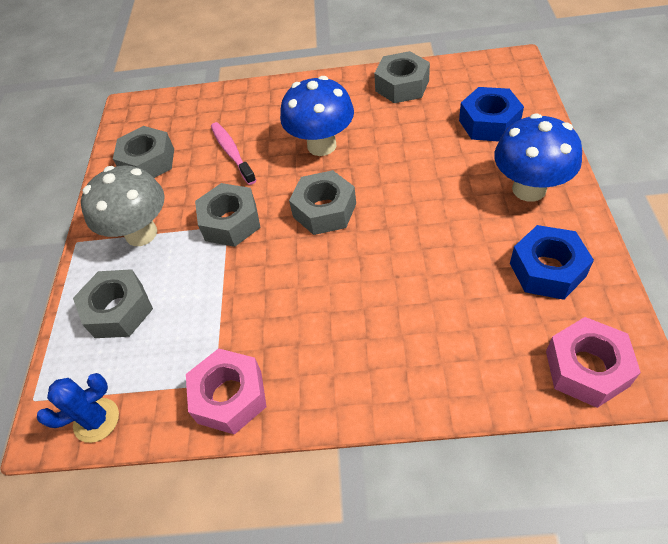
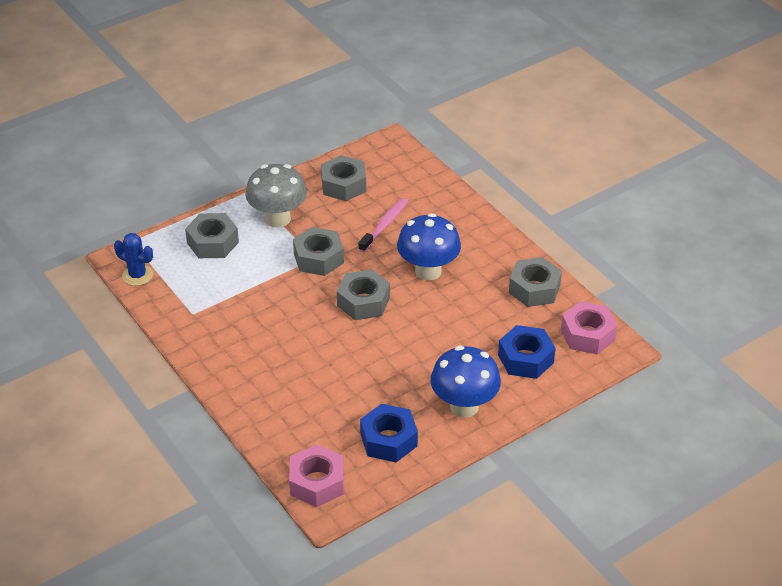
camera: 50 degrees right, 10 degrees down
(230, 396) = (188, 325): pink nut -> pink nut (587, 335)

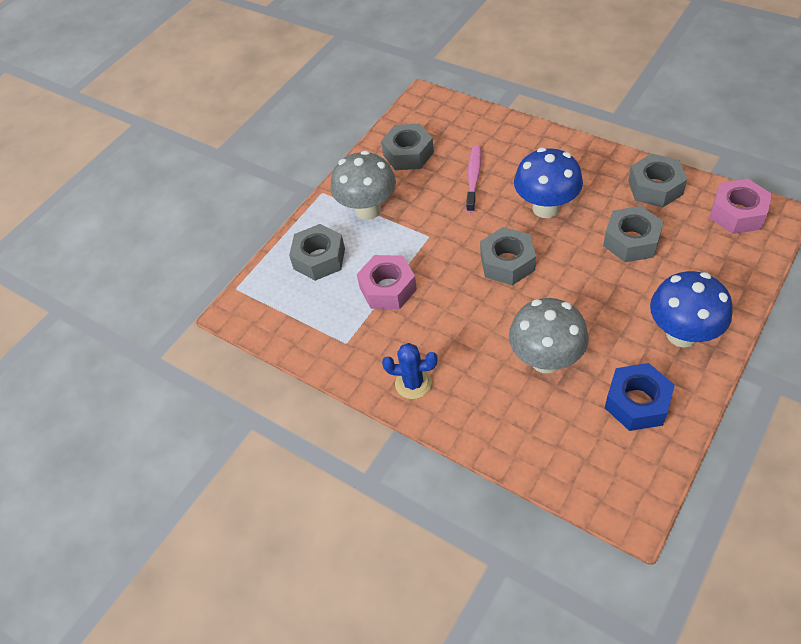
camera: 15 degrees left, 10 degrees up
(137, 275) = (264, 323): blue cactus -> blue cactus (413, 383)
(317, 482) = (600, 485): pink nut -> pink nut (388, 288)
(318, 258) = (433, 235): grey nut -> grey nut (631, 241)
(340, 384) = (546, 360): none -> grey mushroom
(525, 359) = (701, 260): blue nut -> none

